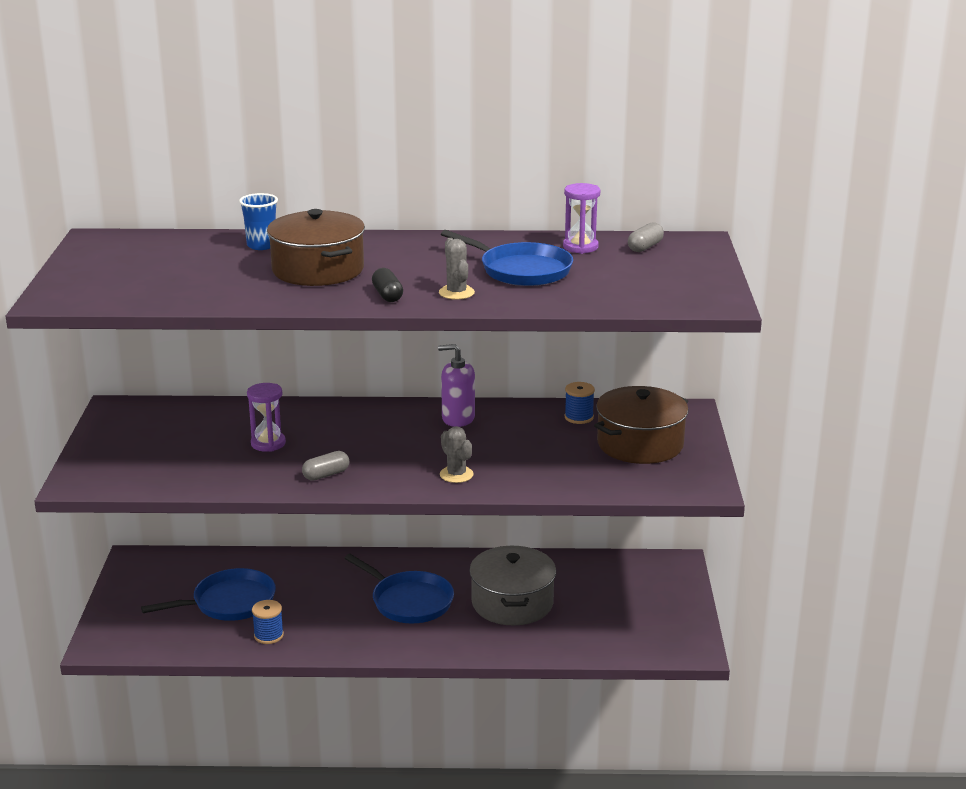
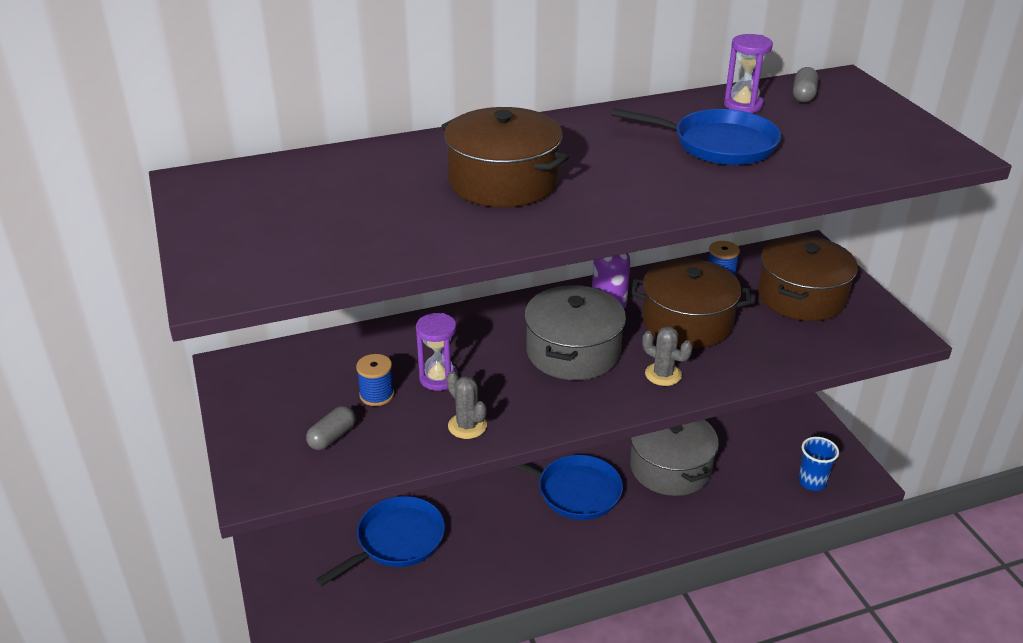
camera: 20 degrees left, 10 degrees up
(261, 245) = (406, 158): blue cup -> blue cup (812, 482)
(268, 635) = (462, 572): blue spool -> blue spool (377, 395)
(326, 475) = (531, 406): grey capsule -> grey capsule (332, 437)
(387, 295) = (616, 204): black capsule -> none
(394, 446) = (573, 352): none -> grey pot
(456, 293) = (685, 186): grey cactus -> grey cactus (467, 426)
(514, 443) = (687, 322): none -> brown pot

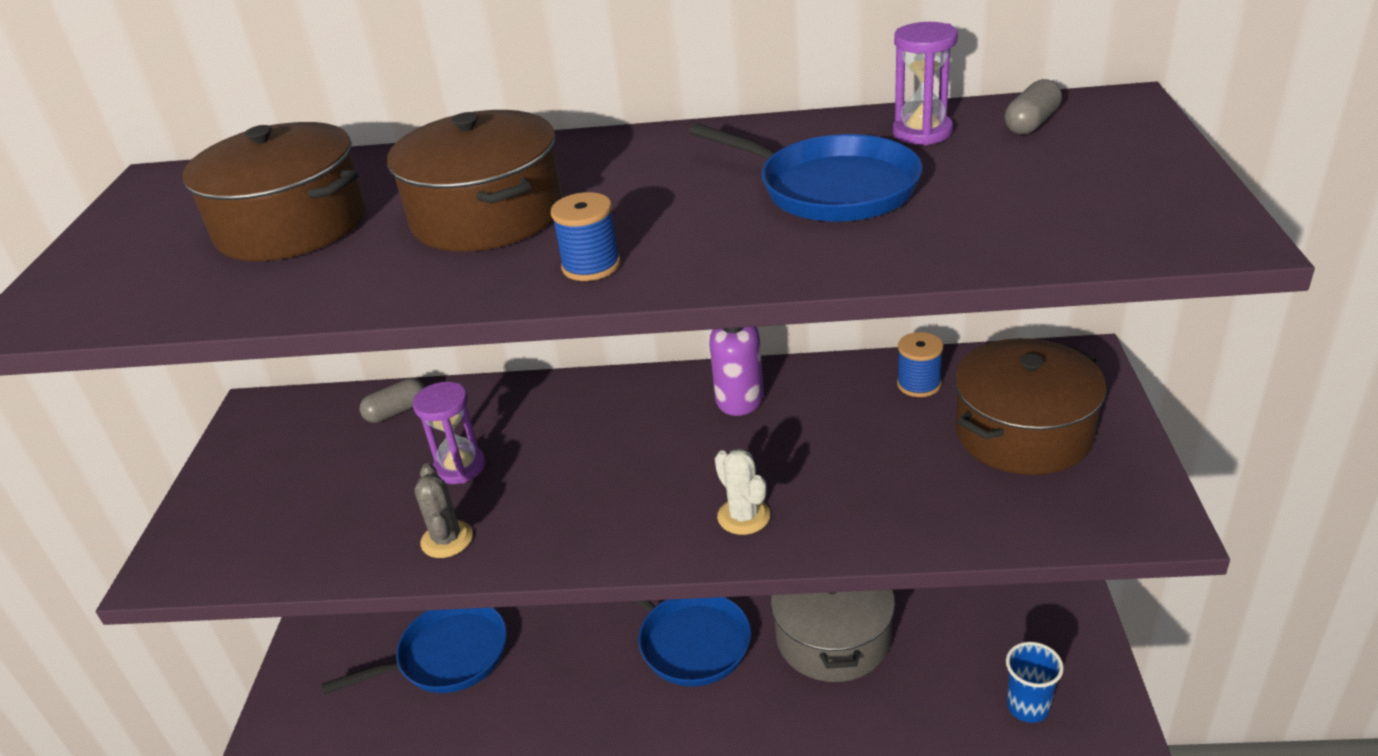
camera: 25 degrees right, 0 degrees up
(332, 437) = (290, 521): grey capsule -> grey capsule (397, 411)
(377, 395) = (376, 475): blue spool -> blue spool (591, 266)
(573, 352) = (646, 460): grey pot -> none
(663, 374) = (743, 516): grey cactus -> white cactus
(687, 322) = (828, 444): brown pot -> brown pot (291, 225)

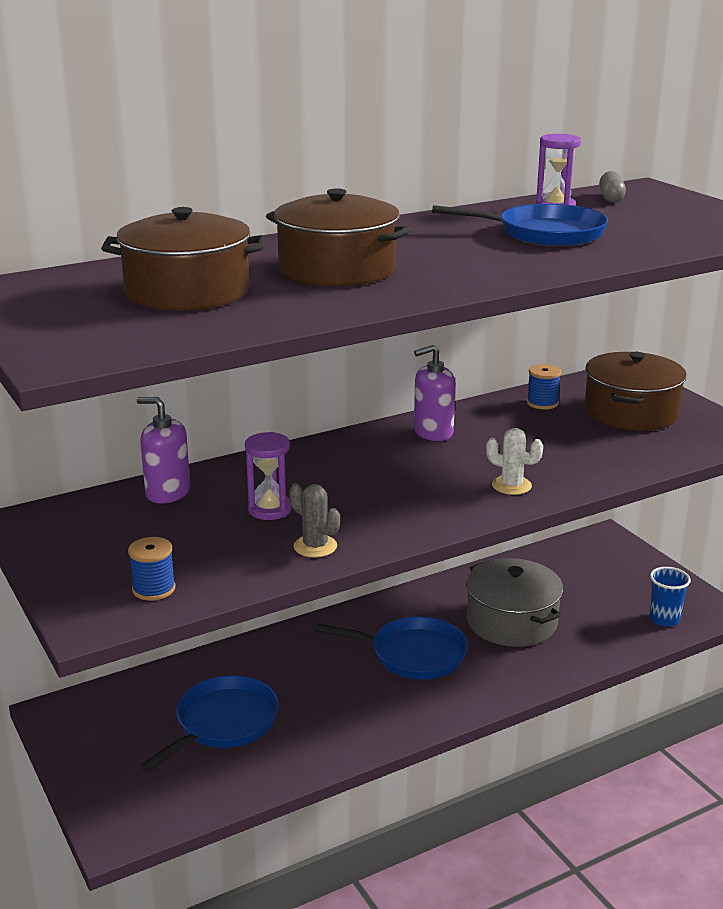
camera: 35 degrees left, 10 degrees down
(397, 411) = (167, 493): grey capsule -> purple soap dispenser
(591, 266) = (459, 279): blue spool -> blue spool (154, 589)

